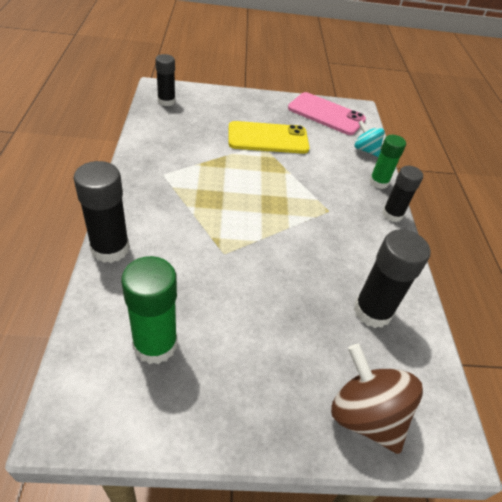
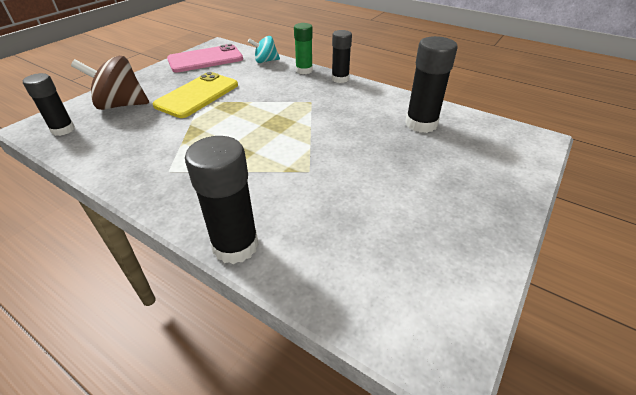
camera: 50 degrees left, 5 degrees down
(155, 344) = (383, 253): green glue stick -> none
(365, 415) = (506, 164): brown spinning top -> brown spinning top (121, 105)

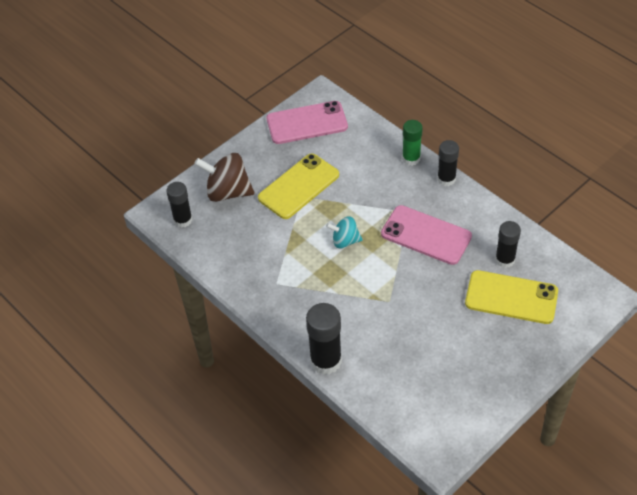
camera: 15 degrees right, 10 degrees up
(265, 61) = (372, 135): turquoise spinning top -> turquoise spinning top (345, 241)
(333, 115) = (426, 235): none -> pink phone
(421, 124) = (505, 260): black glue stick -> black glue stick, size x0.66
(444, 151) = (511, 297): none -> yellow phone

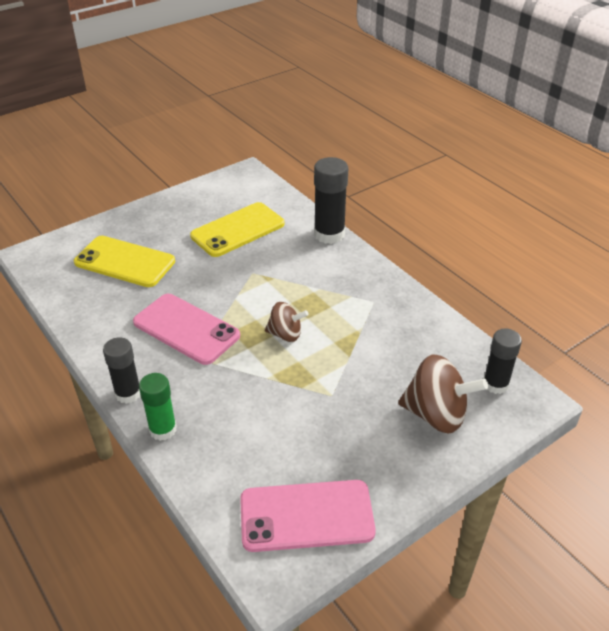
camera: 175 degrees left, 10 degrees down
(298, 186) = (334, 409): yellow phone -> yellow phone (238, 230)
(345, 241) = (285, 334): turquoise spinning top -> brown spinning top
(505, 260) = (110, 295): black glue stick -> none

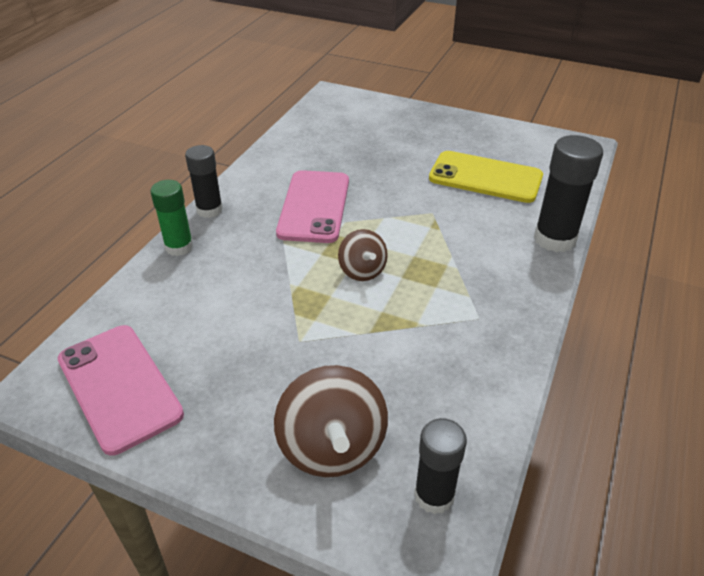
camera: 60 degrees right, 0 degrees up
(124, 262) = (368, 138): yellow phone -> none

